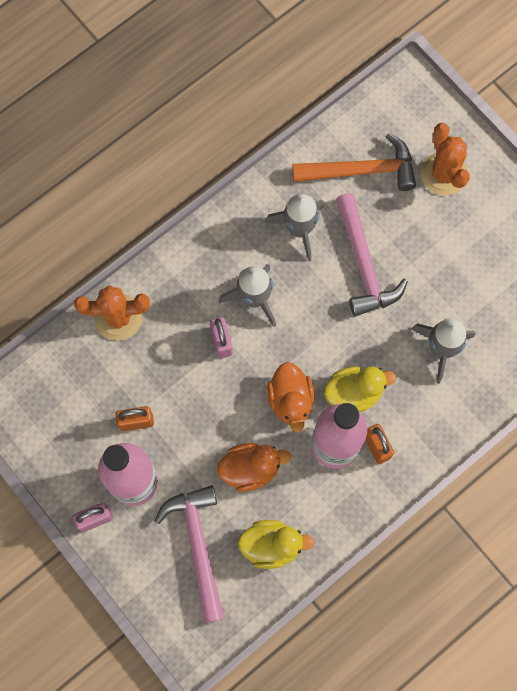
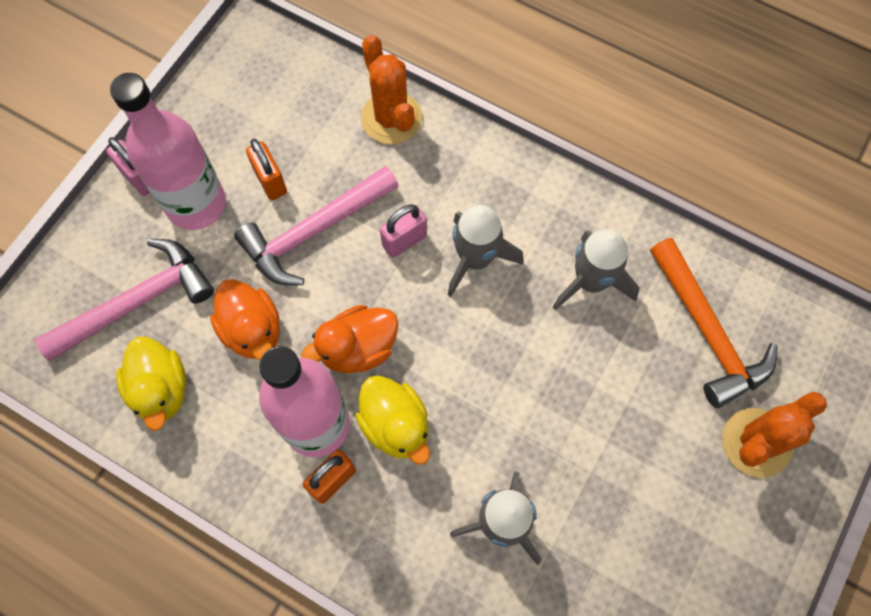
camera: 70 degrees right, 5 degrees down
(364, 264) = (578, 379): pink hammer -> pink hammer (313, 232)

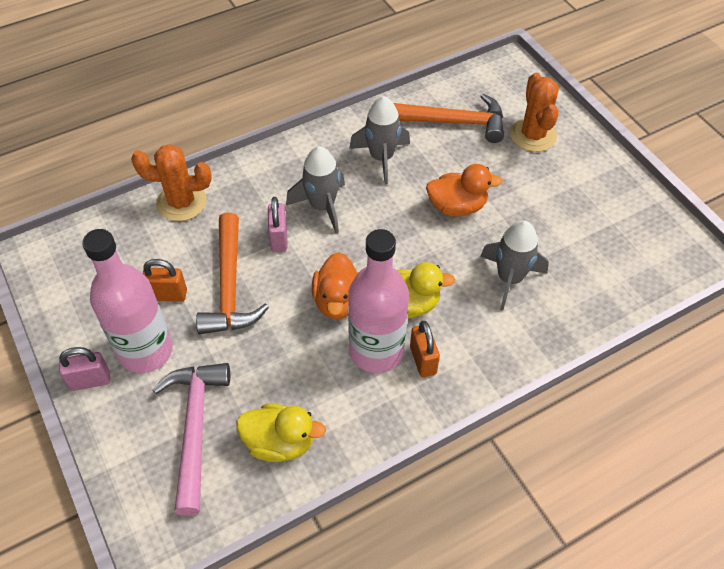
camera: 60 degrees left, 15 degrees down
(252, 330) = (277, 359): orange duck -> orange duck (457, 207)
(313, 232) = (230, 286): pink hammer -> orange hammer

